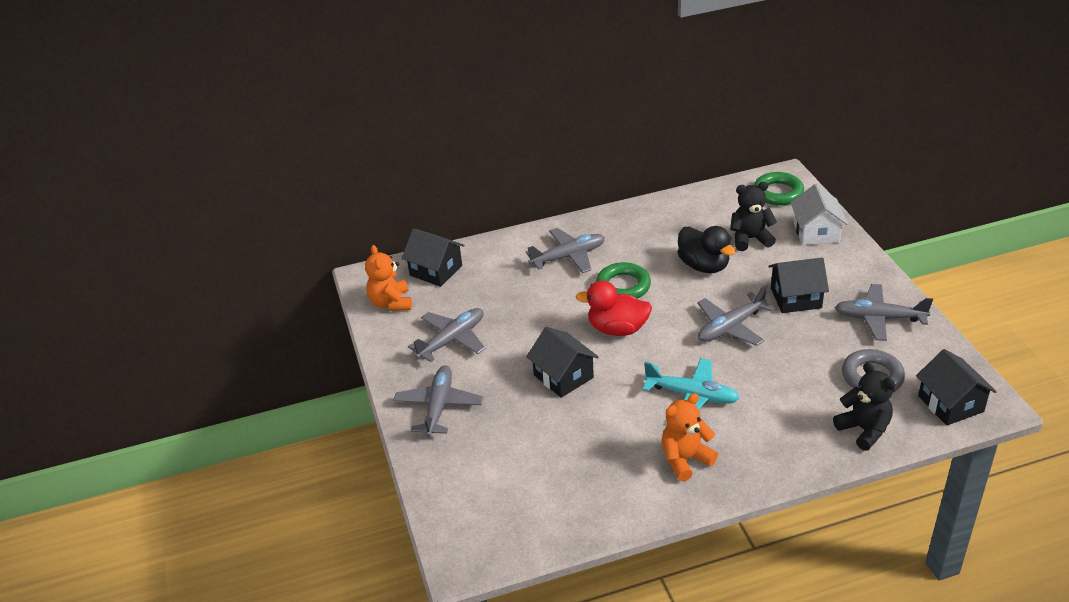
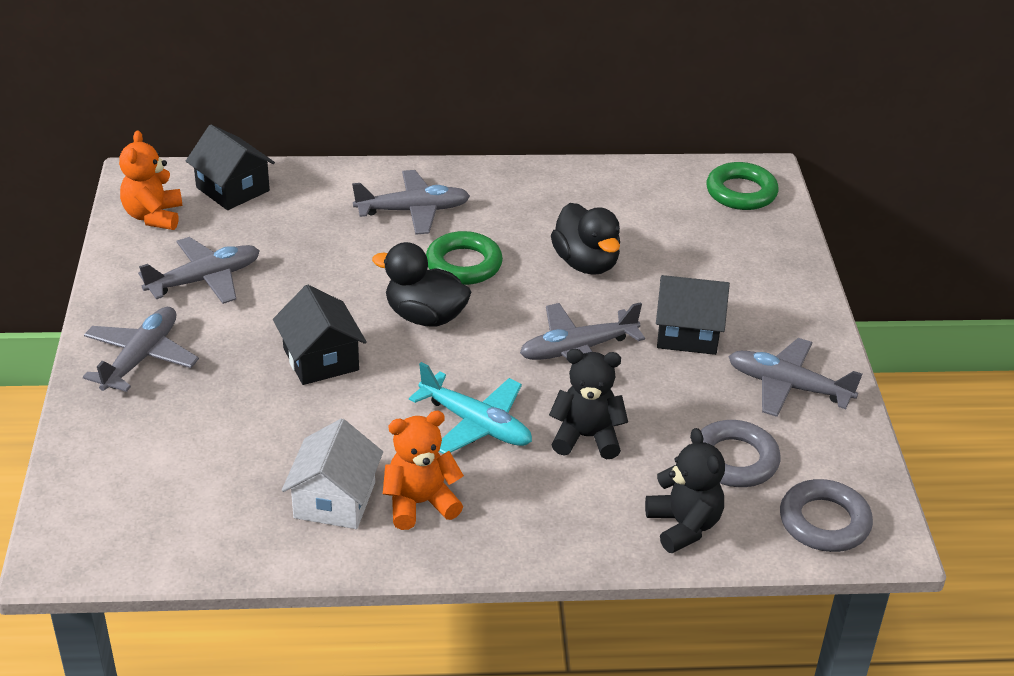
camera: 10 degrees right, 0 degrees up
(617, 329) = (425, 316): red duck -> black duck
(750, 239) = (668, 243): black teddy bear -> black teddy bear (586, 437)
(816, 232) = (764, 255): white house -> white house (334, 500)
(950, 404) = (824, 522): black house -> grey ring

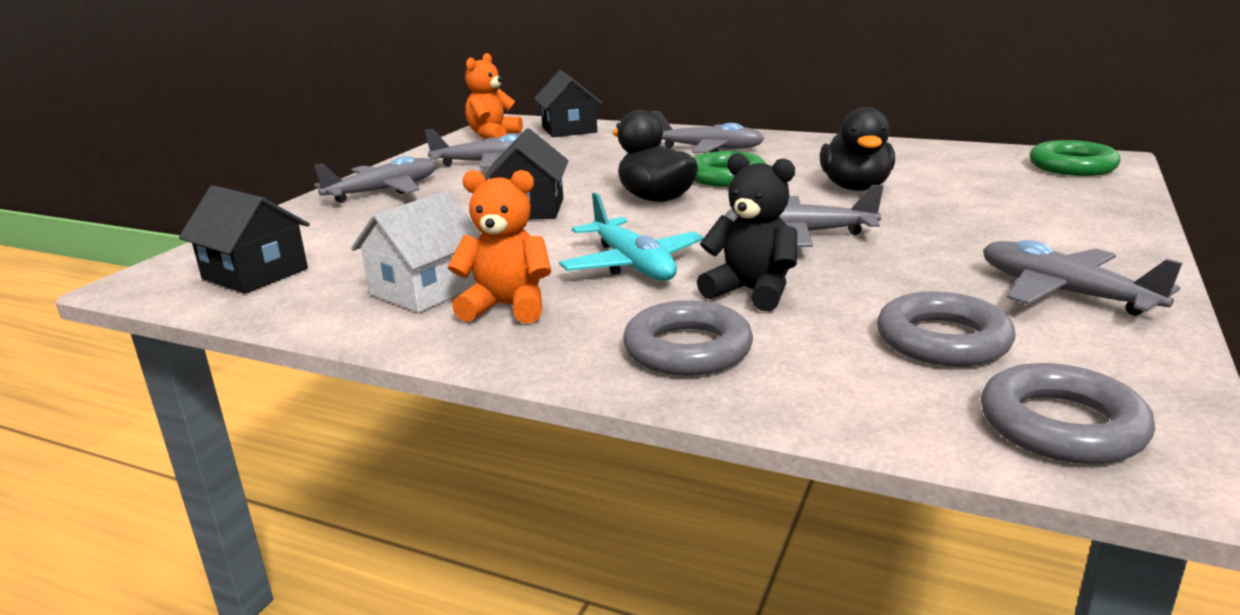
camera: 30 degrees right, 15 degrees down
(583, 514) = (687, 349): none -> grey ring
(683, 526) = (821, 385): black teddy bear -> none
(688, 333) = (944, 239): black house -> black house (255, 274)

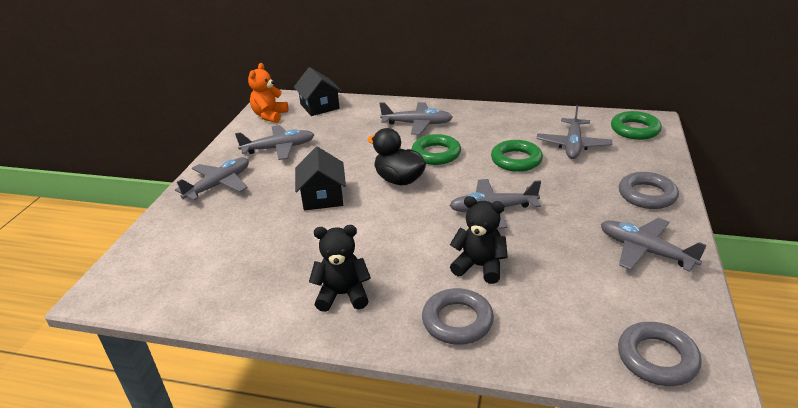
camera: 10 degrees left, 10 degrees up
(255, 274) = (170, 279): black house -> none
(425, 290) = (287, 284): white house -> none
(507, 307) = (343, 295): orange teddy bear -> black teddy bear
(632, 265) = (404, 248): turquoise plane -> none
(855, 188) = (516, 160): black duck -> green ring
(942, 340) = (589, 298): grey ring -> grey ring (647, 195)
(958, 177) = (573, 145): none -> grey plane

